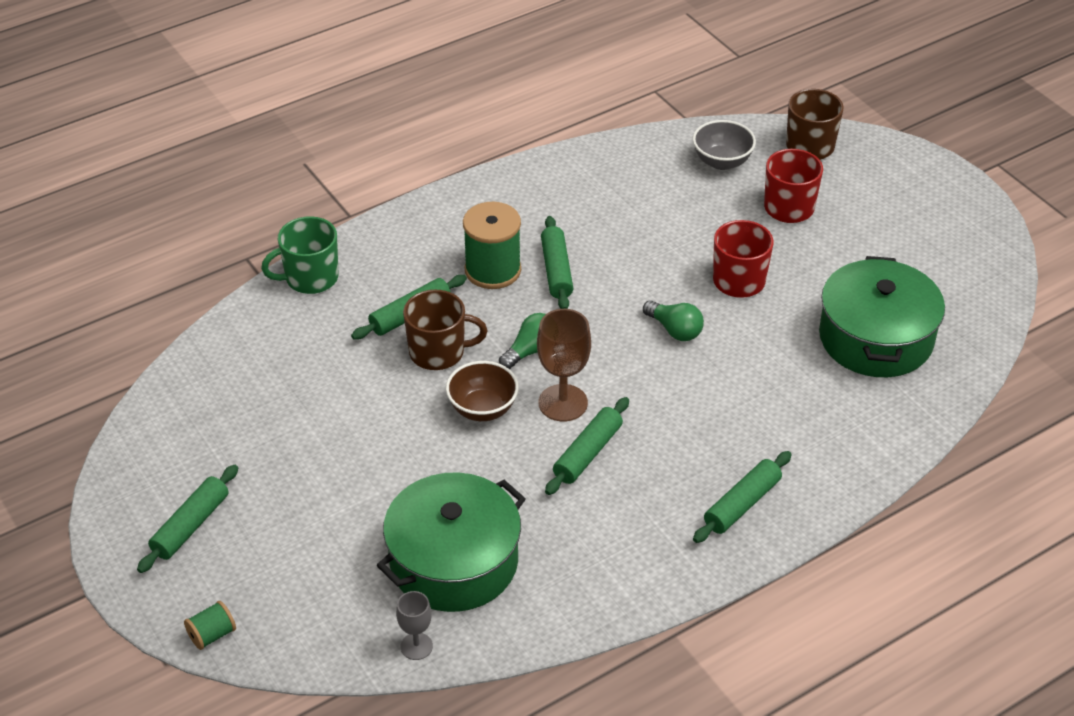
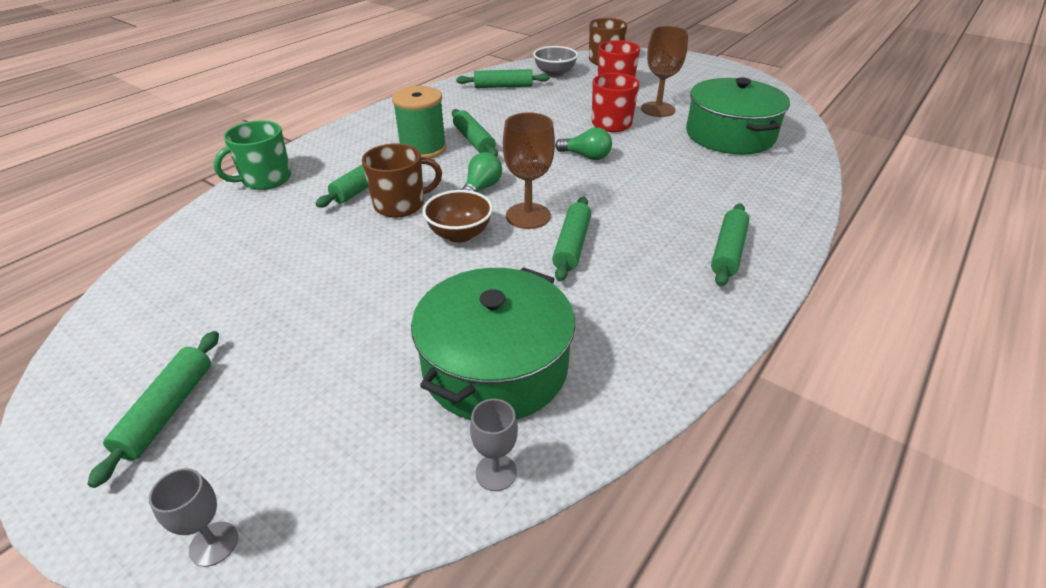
camera: 20 degrees left, 5 degrees down
(212, 635) = (214, 544): green spool -> grey goblet
(639, 173) = (503, 86): none -> green rolling pin
(816, 268) = (657, 109): none -> brown goblet

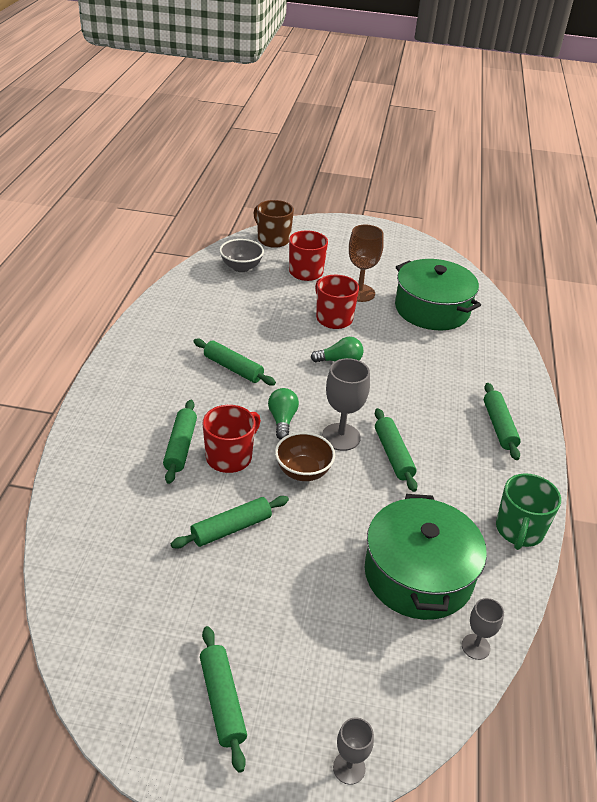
camera: 30 degrees left, 0 degrees up
(265, 179) = (78, 467): green mug -> green mug (519, 530)
(401, 205) = (230, 457): brown mug -> red mug
(423, 149) = (195, 390): green spool -> none
(503, 86) = (206, 294): green rolling pin -> green rolling pin (231, 528)
(528, 216) = (341, 437): brown goblet -> grey goblet

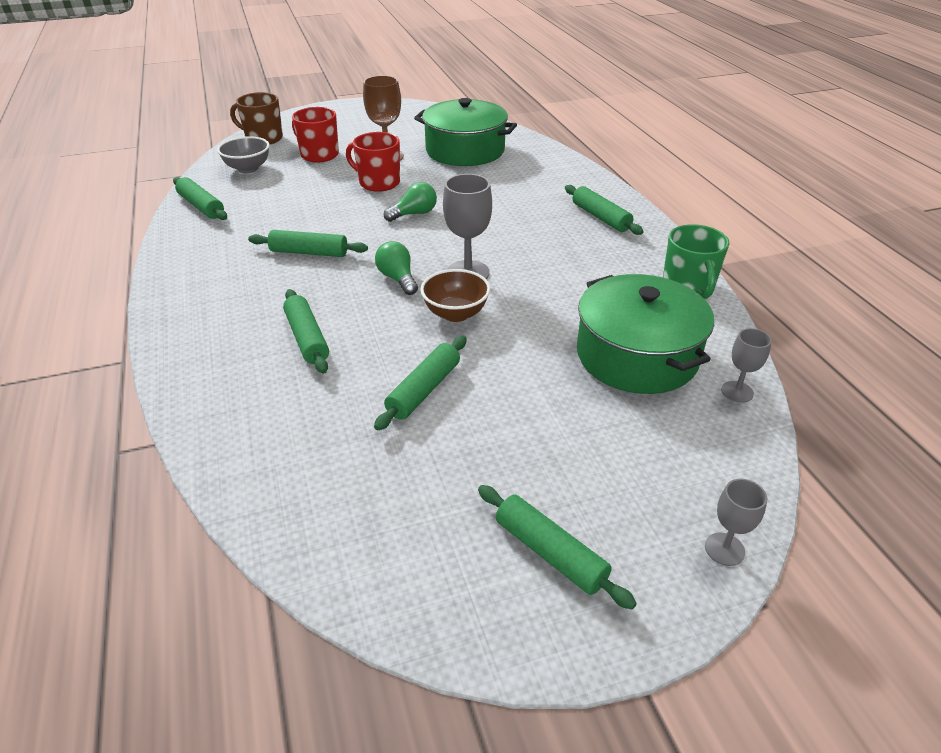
camera: 25 degrees left, 0 degrees up
(230, 457) = (369, 328): red mug -> none
(393, 455) = (529, 270): green rolling pin -> green rolling pin (201, 206)

